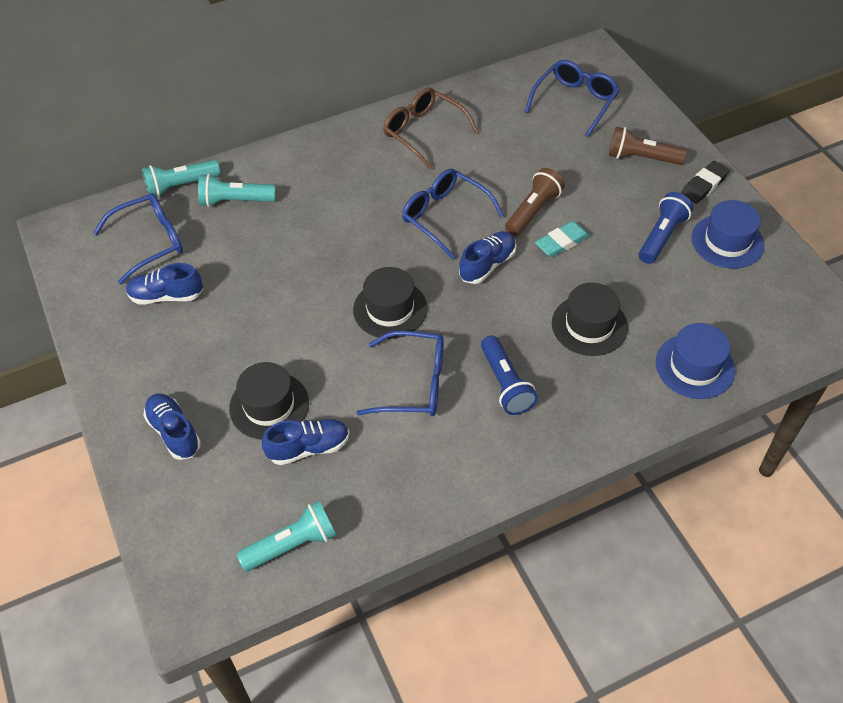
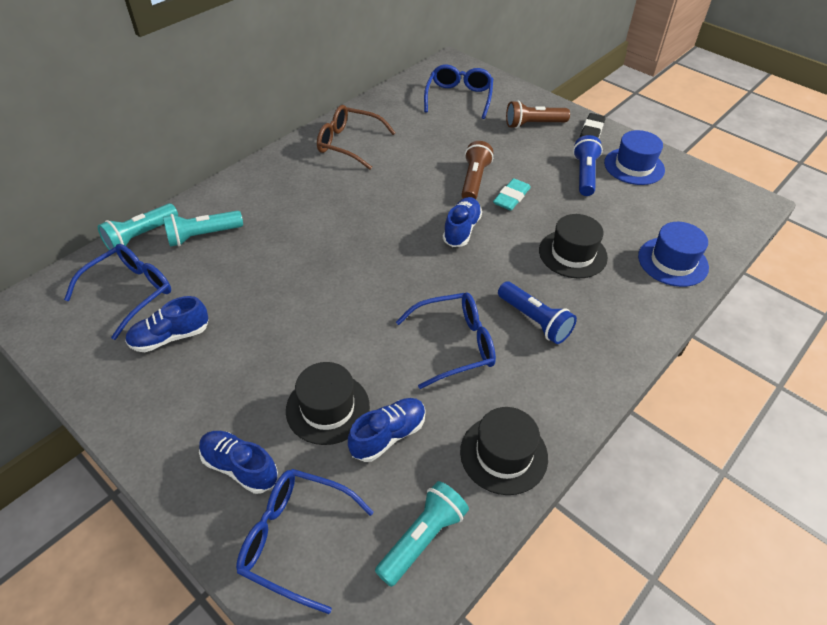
camera: 25 degrees left, 5 degrees down
(390, 309) = (397, 288): black hat -> black hat (503, 454)
(445, 216) = (403, 202): blue glasses -> blue glasses (295, 539)

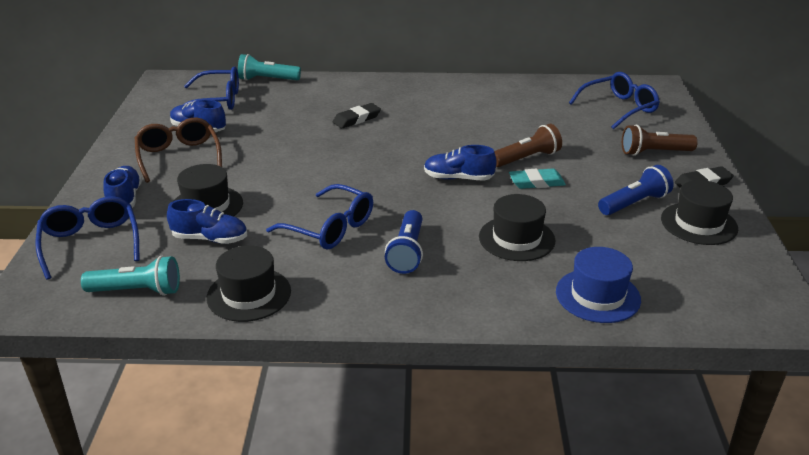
camera: 50 degrees right, 15 degrees down
(202, 236) = (297, 96): turquoise flashlight -> none
(298, 226) = (356, 119): none -> black eraser
(348, 143) = (474, 95): brown glasses -> brown glasses (179, 156)
(461, 230) = (458, 178): blue shoe -> blue shoe turned 150 degrees counterclockwise
(533, 124) = (654, 152): brown flashlight -> brown flashlight turned 45 degrees counterclockwise
(634, 166) = (699, 223): blue hat -> black hat

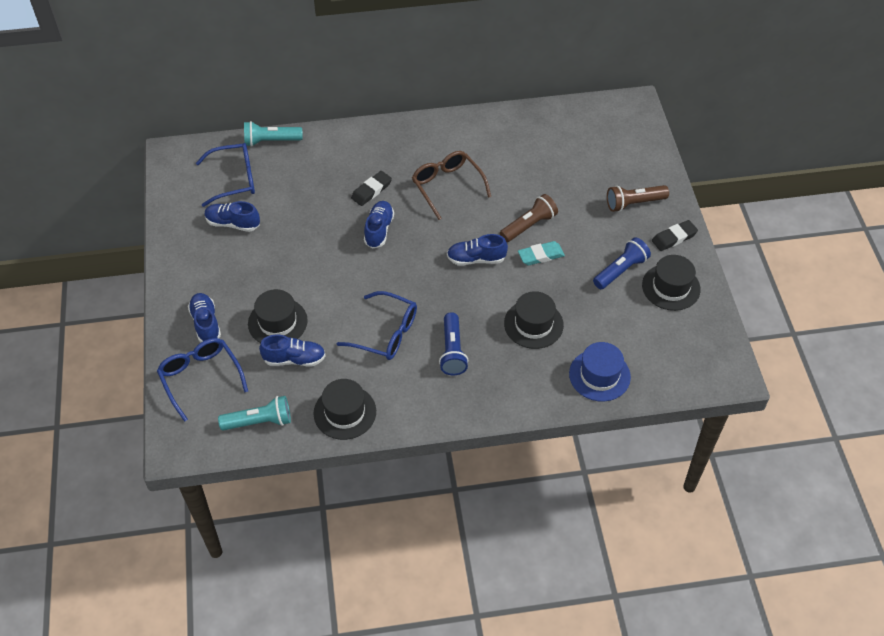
camera: 10 degrees left, 20 degrees up
(179, 156) = (230, 264): brown glasses -> brown glasses (447, 186)
(354, 147) = (379, 230): none -> blue shoe
(619, 108) = (601, 144): blue glasses -> none

